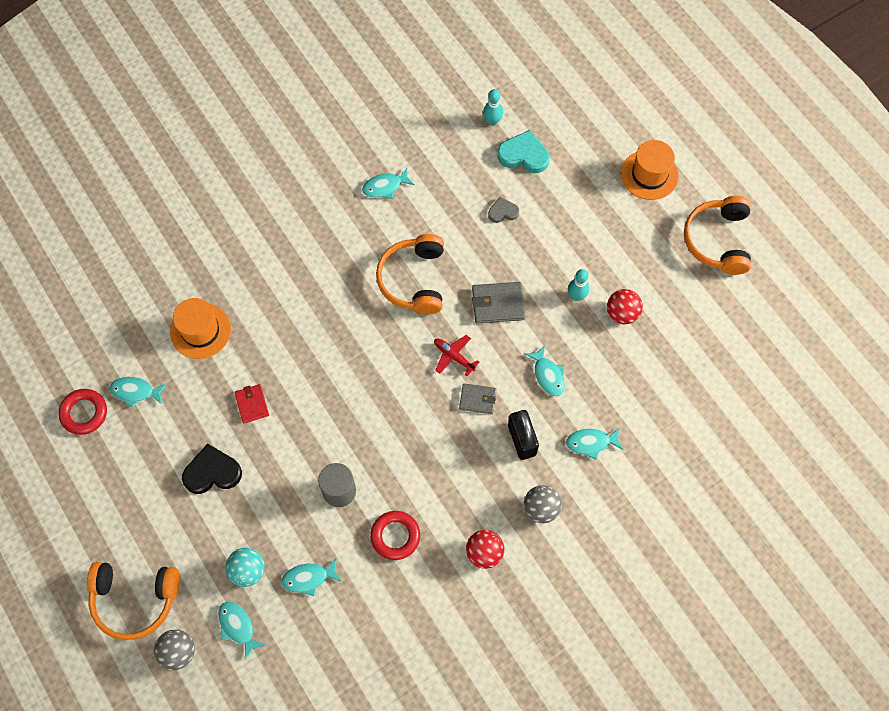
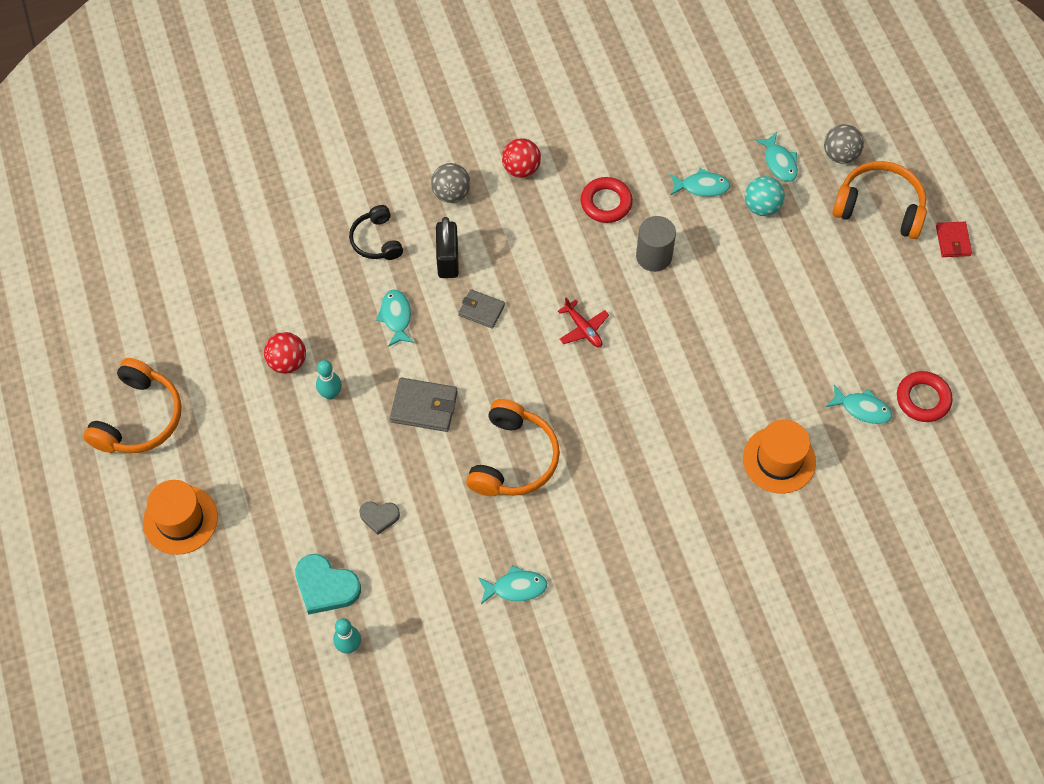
camera: 165 degrees left, 5 degrees down
(212, 472) = (786, 305): black heart -> none
(252, 404) = (731, 364): red wallet -> red wallet (953, 241)
(453, 356) = (493, 361): red plane -> red plane (583, 329)
(591, 443) = (376, 240): turquoise fish -> black headphones

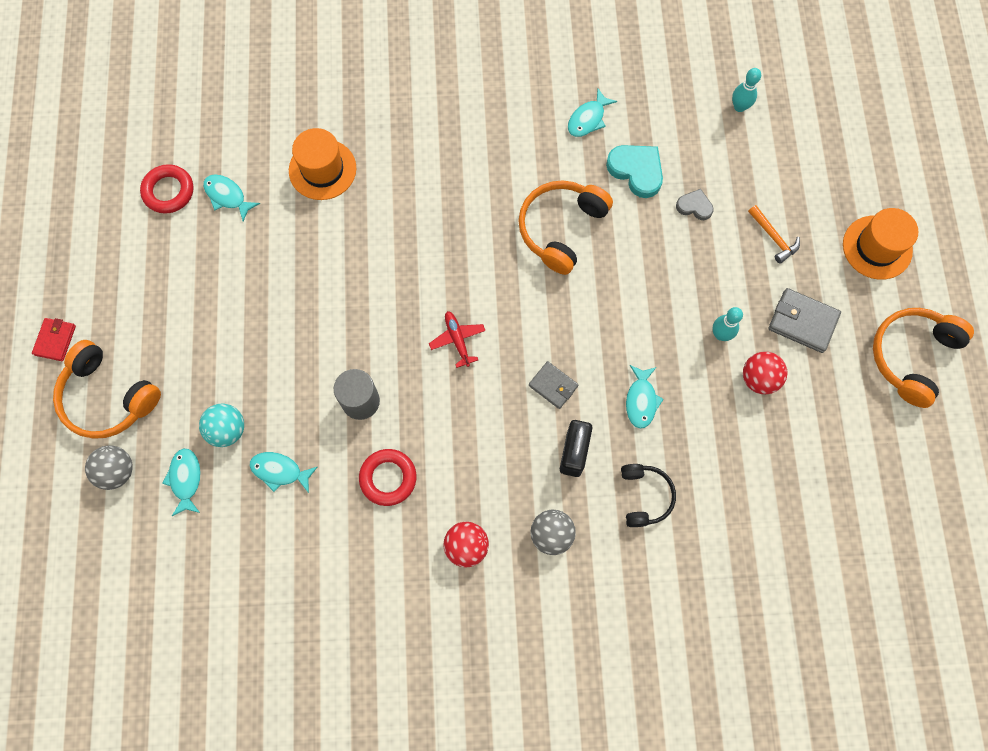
camera: 165 degrees left, 10 degrees up
(291, 504) = (773, 237): none -> orange hammer
(326, 586) = (752, 158): turquoise heart -> turquoise heart (636, 171)
(424, 407) = (632, 299): grey wallet -> grey wallet (802, 322)
(516, 587) = (588, 119): turquoise fish -> turquoise fish turned 60 degrees counterclockwise

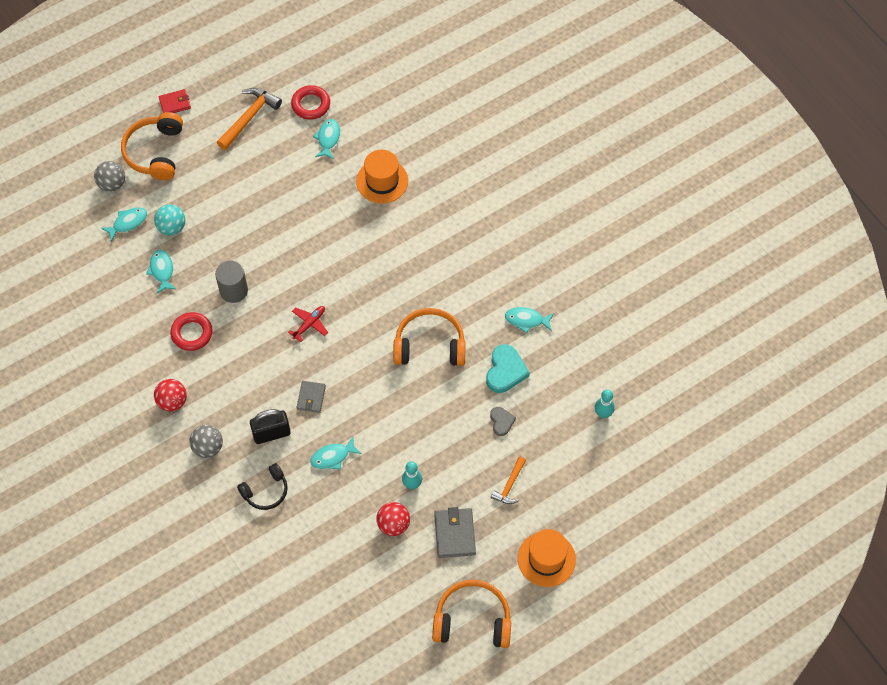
camera: 60 degrees right, 10 degrees down
(137, 267) = (249, 118): none -> orange hammer

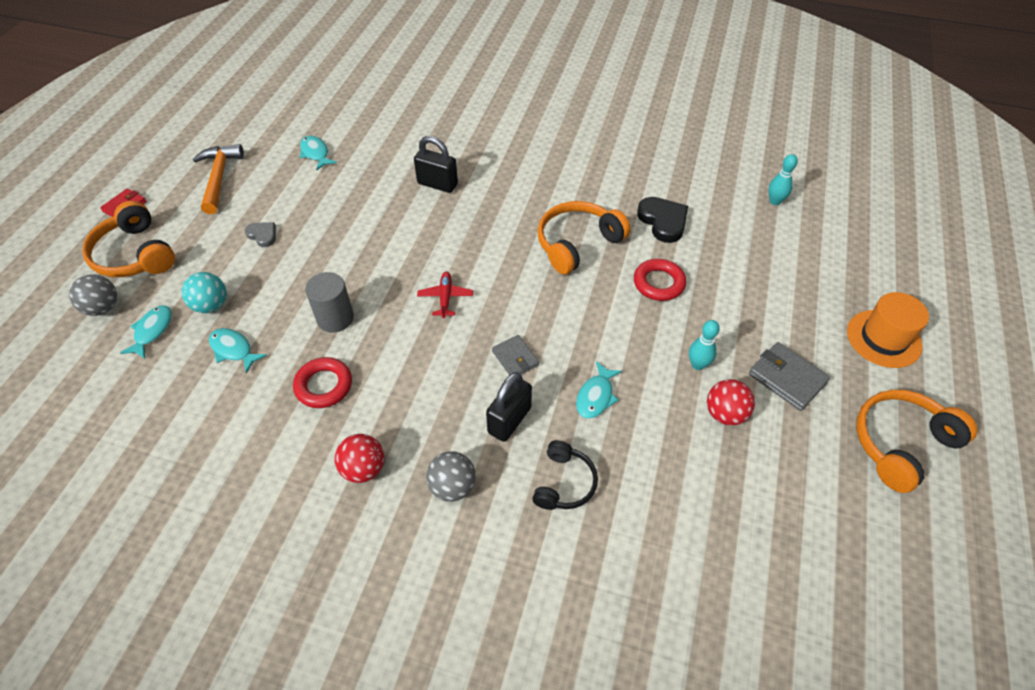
camera: 40 degrees left, 10 degrees down
(311, 105) = (274, 140): red ring -> red ring (658, 283)
(382, 181) = (398, 156): orange hat -> none
(385, 227) = (437, 184): none -> black padlock
(501, 421) = (707, 259): grey heart -> grey heart (263, 235)
(505, 371) = (663, 221): turquoise heart -> black heart
(510, 485) = (777, 302): orange hammer -> none
(526, 320) = (634, 177): turquoise fish -> none

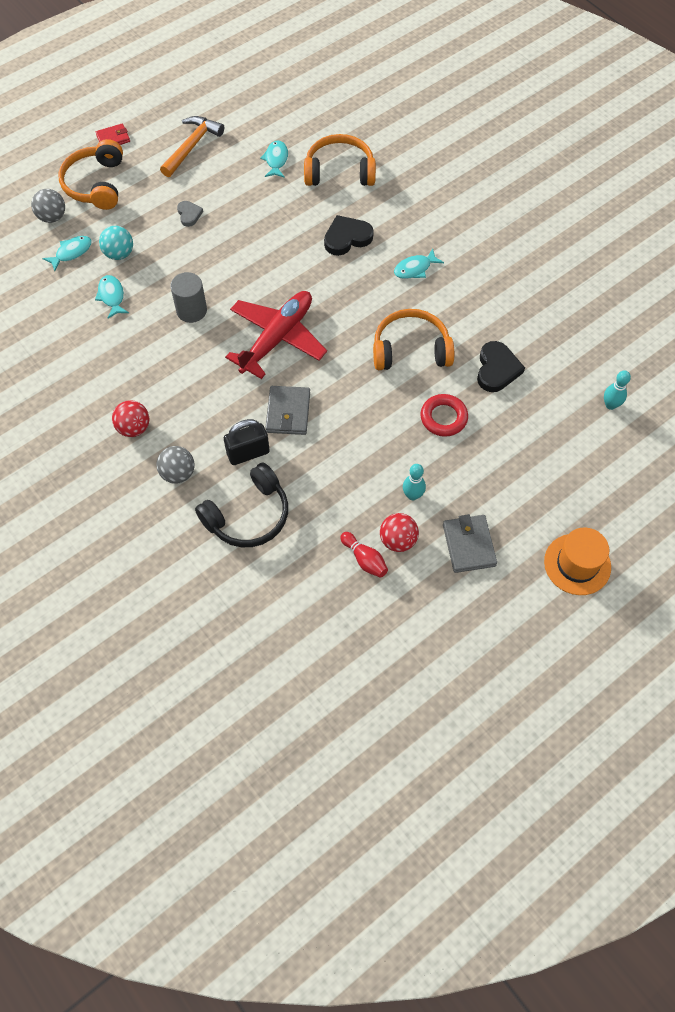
camera: 35 degrees right, 10 degrees up
(324, 386) = (149, 356): red ring -> none
(437, 184) = (347, 238): black padlock -> black heart
(445, 297) = (277, 338): red plane -> red plane, size x2.28
(515, 358) = (288, 412): grey wallet -> grey wallet, size x1.51
(564, 483) = (248, 515): black headphones -> black headphones, size x1.61
(596, 396) = (319, 472): turquoise fish -> turquoise fish (415, 269)
(713, 452) = (364, 559): none -> red bowling pin
(901, 444) = (504, 640): orange headphones -> orange headphones (339, 171)

